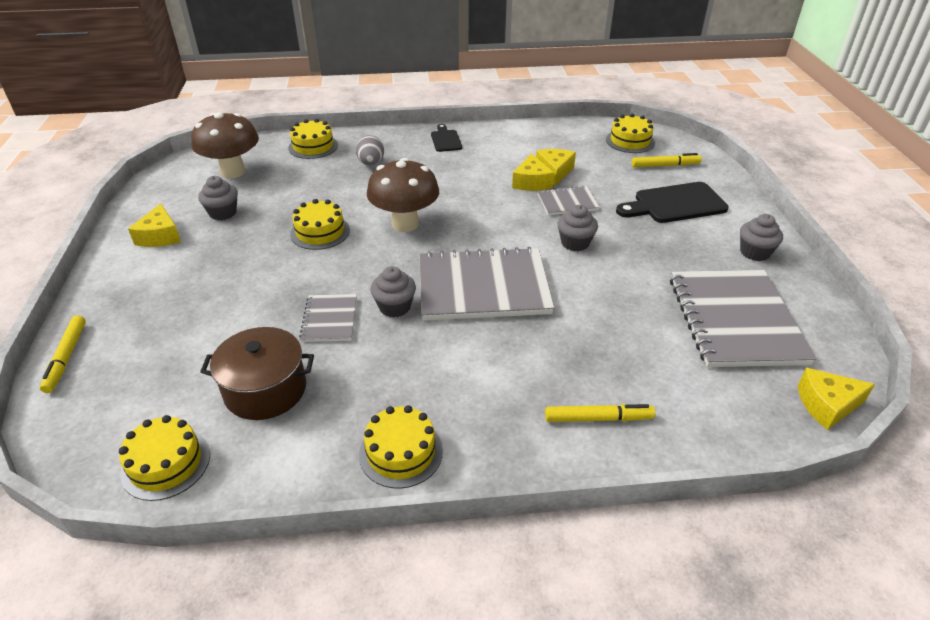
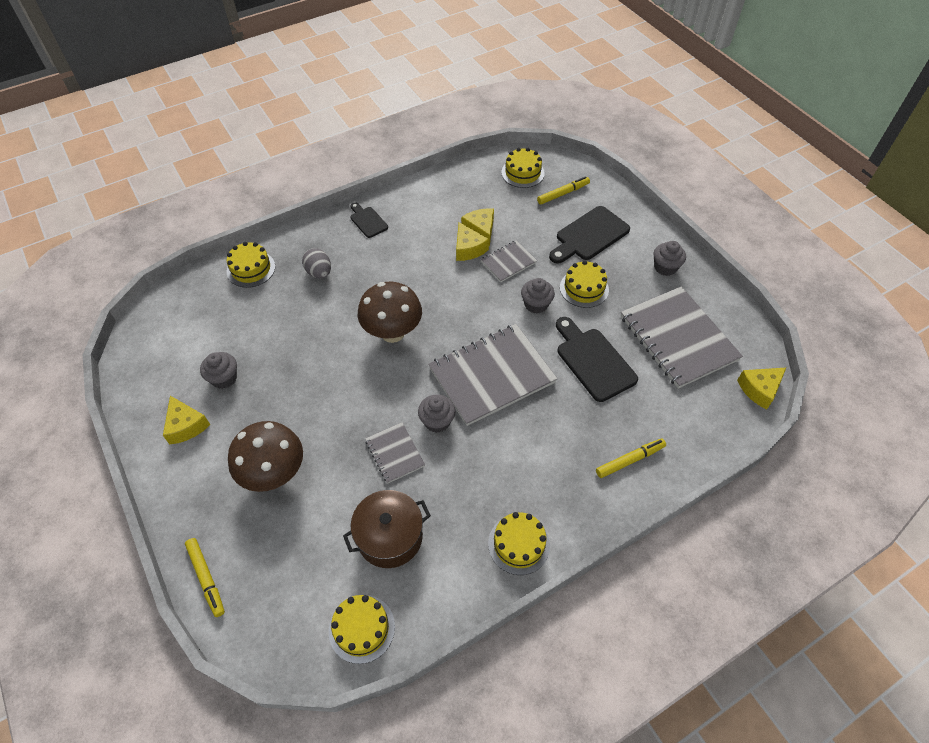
camera: 25 degrees left, 15 degrees up
(233, 172) = (196, 326): brown mushroom -> brown mushroom (274, 474)
(320, 232) = (326, 368): yellow cake -> yellow cake (584, 288)
(611, 309) = (593, 361): none -> black cutting board

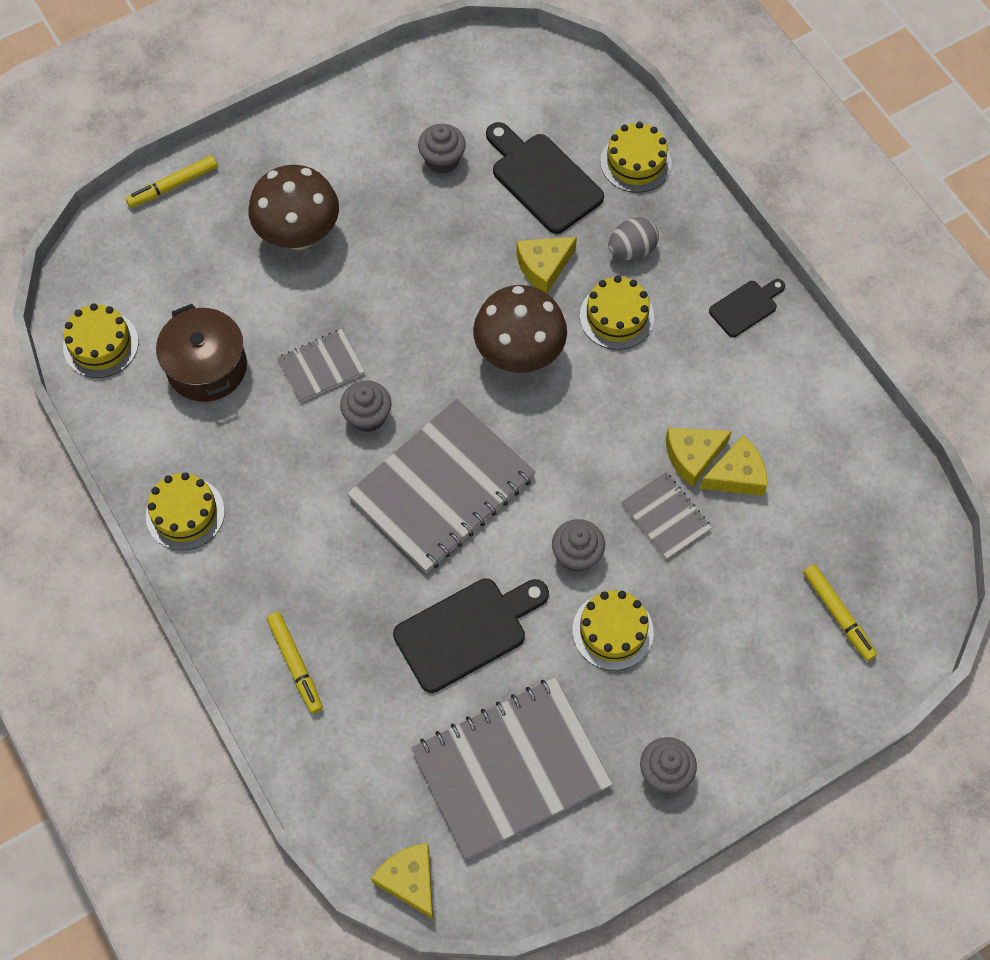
camera: 90 degrees right, 10 degrees up
(186, 426) = (371, 131): yellow cheese -> yellow cheese (543, 267)
(492, 375) = (442, 487): grey notebook -> grey notebook turned 75 degrees clockwise
(522, 173) = (887, 548): yellow cake -> yellow cake (616, 316)
(589, 236) = (734, 651): black cutting board -> black cutting board (542, 179)

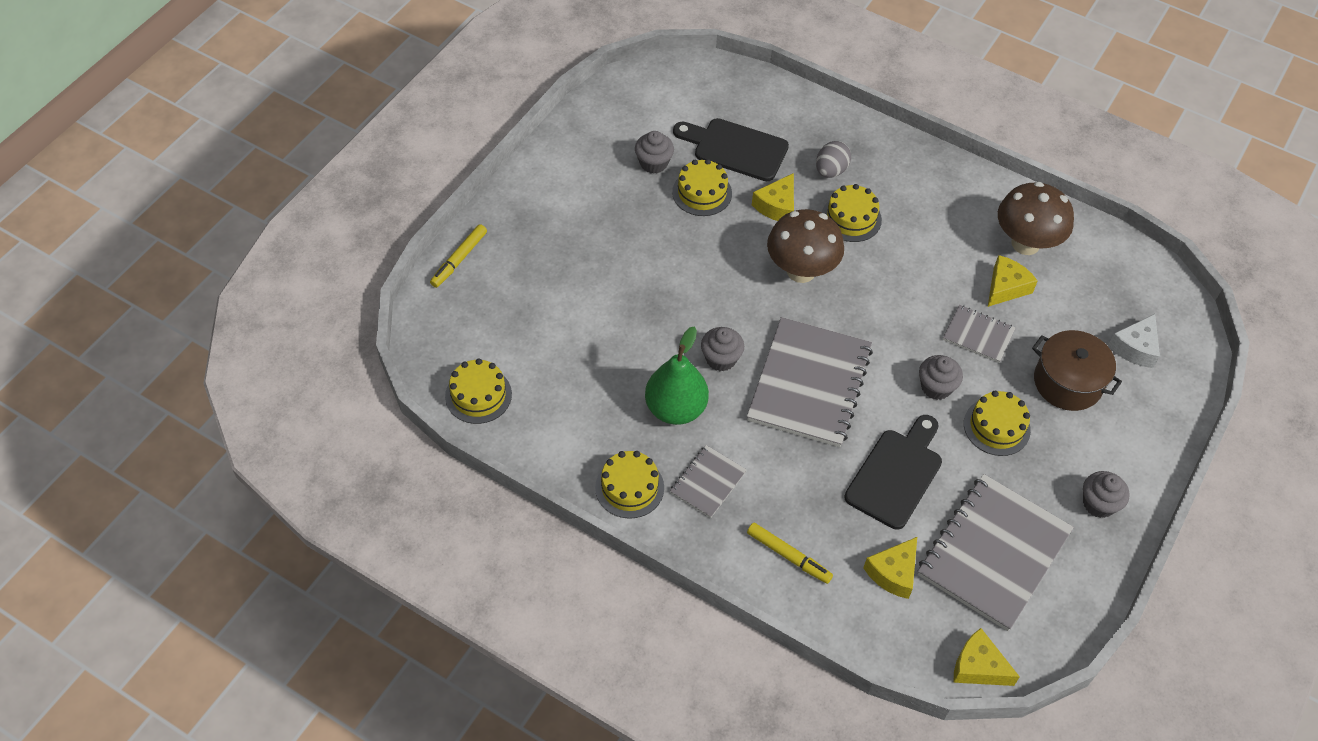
camera: 30 degrees left, 10 degrees down
(207, 367) = (574, 376): brown pot -> brown pot (1067, 382)
(285, 450) = (675, 409): none -> green pear
(299, 235) = (581, 255): brown mushroom -> brown mushroom (1025, 243)
(321, 367) = (662, 339): grey notebook -> grey notebook (708, 482)
(635, 162) = (793, 113): yellow cake -> yellow cake (702, 193)
(692, 456) = (968, 288): yellow cheese -> yellow cheese (893, 573)
(746, 307) = (934, 176): black cutting board -> none
(838, 615) = (1135, 348): yellow marker -> white cheese

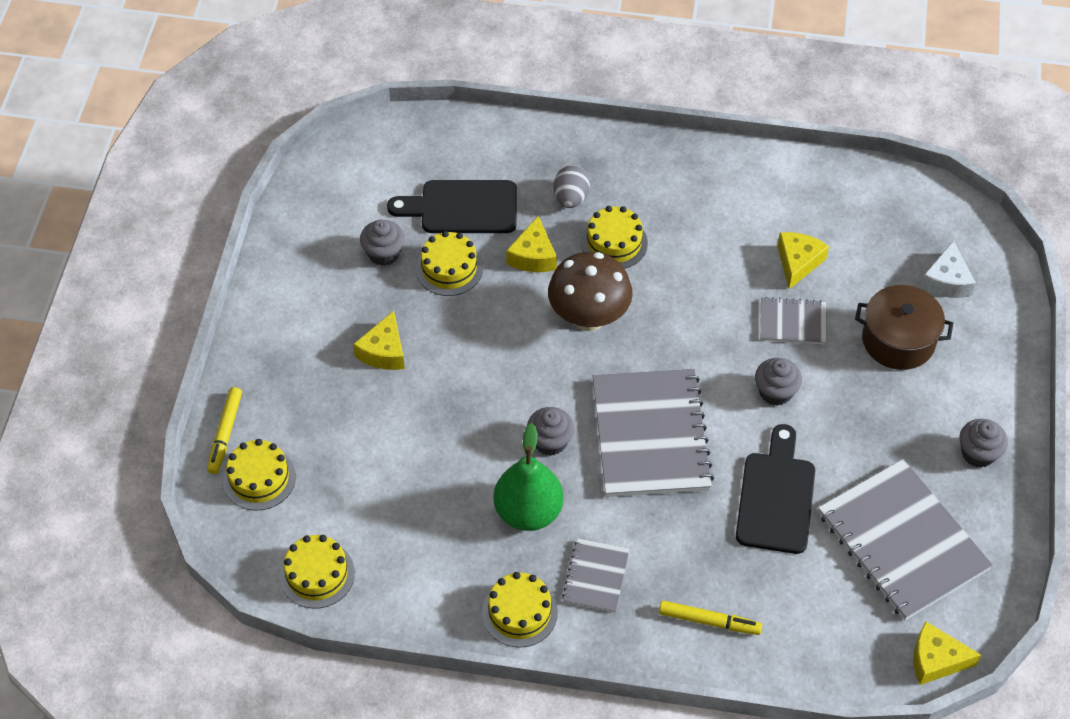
camera: 20 degrees left, 0 degrees up
(893, 573) = (817, 598): yellow cheese -> yellow cheese (384, 351)
(994, 553) = (902, 541): grey notebook -> grey notebook turned 45 degrees counterclockwise
(996, 427) = (850, 411): yellow cake -> yellow cake (259, 478)
(1025, 243) = (797, 209): brown mushroom -> none

